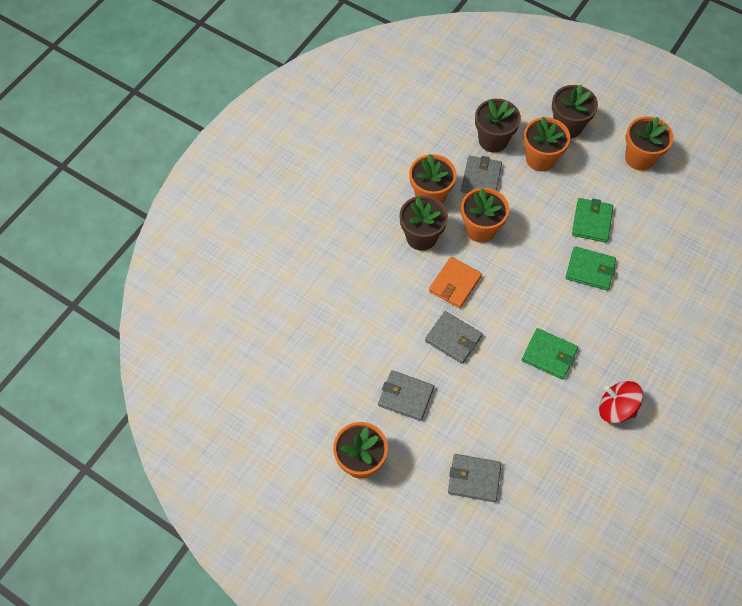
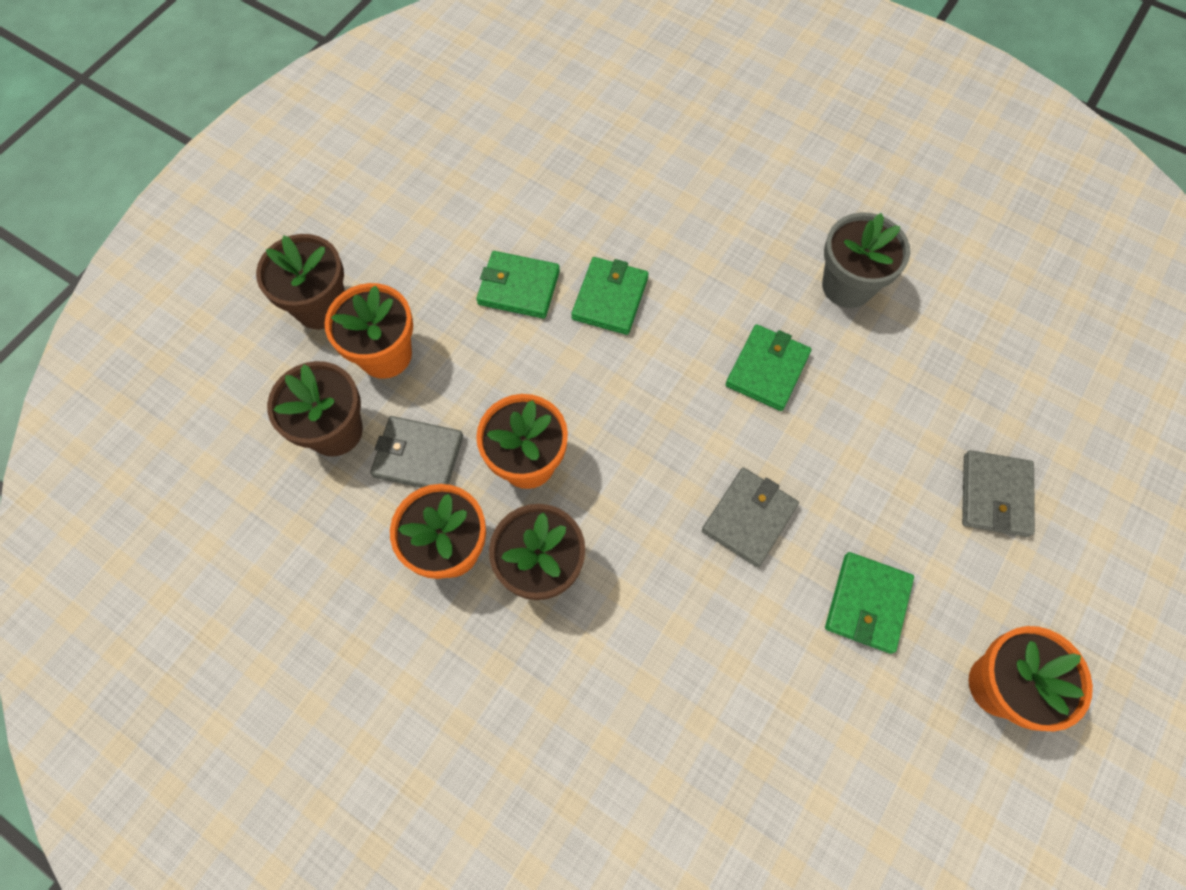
camera: 90 degrees left, 5 degrees up
(405, 396) = (867, 603): grey wallet -> green wallet
(455, 284) = (640, 511): orange wallet -> none
(616, 408) = (847, 286): red spinning top -> grey flower pot
(639, 158) = (399, 208): orange flower pot -> none

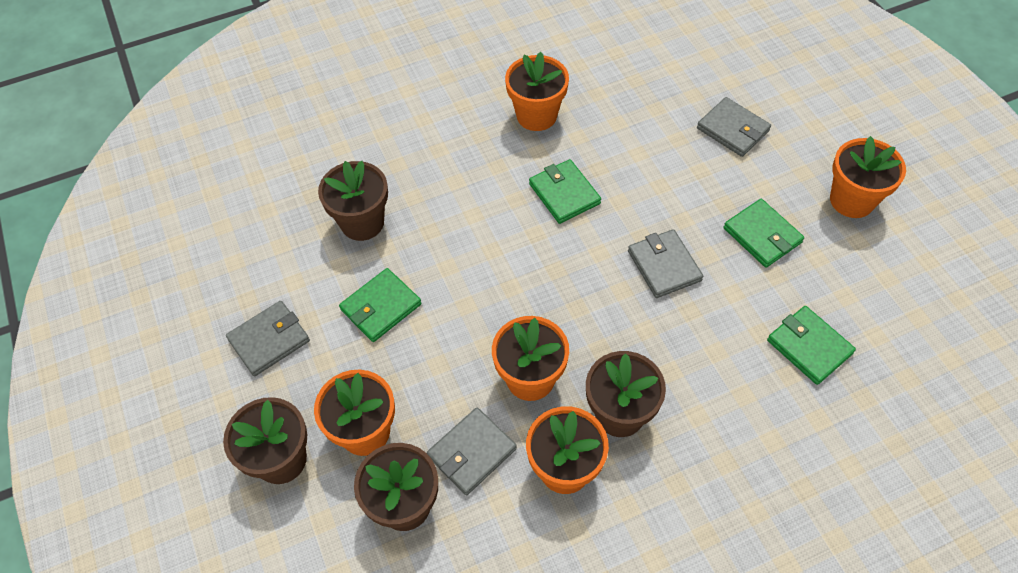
camera: 55 degrees left, 10 degrees down
(426, 222) = (269, 340): none -> grey wallet
(598, 214) = (362, 222): none -> brown flower pot
(610, 298) = (437, 254): green wallet -> green wallet (809, 347)
(847, 286) = (536, 115): grey flower pot -> orange flower pot

